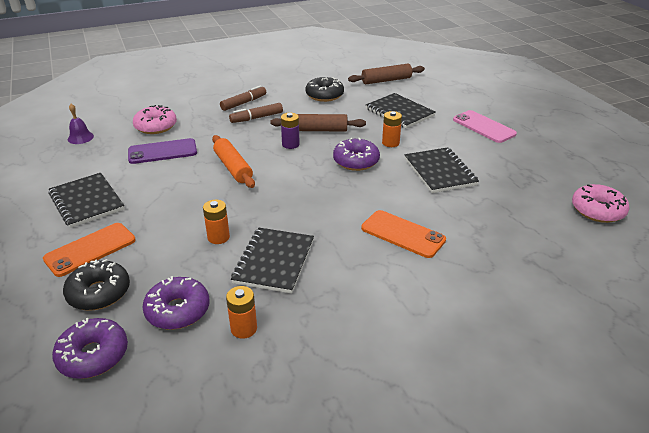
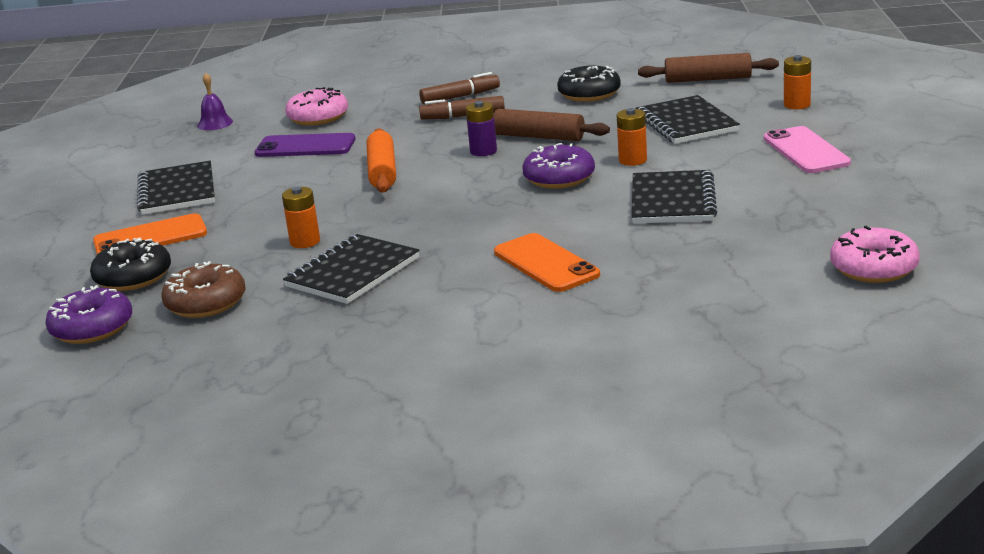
camera: 25 degrees right, 10 degrees down
(178, 310) = (206, 303): purple donut -> brown donut
(244, 328) = (266, 328): orange battery -> orange battery (797, 105)

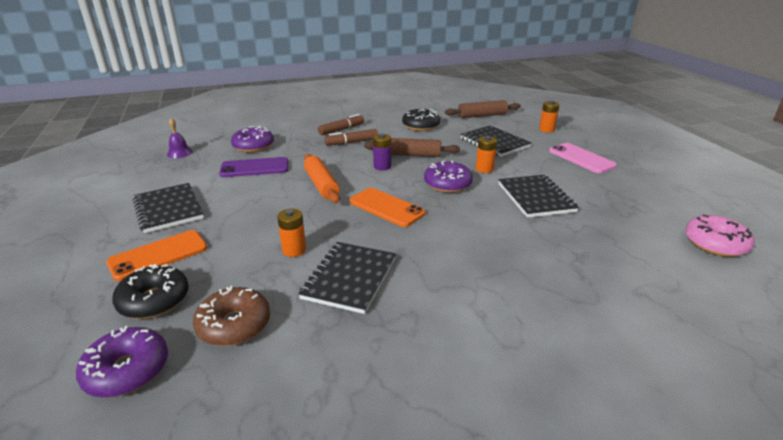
camera: 20 degrees left, 5 degrees up
(318, 117) = (253, 146): pink donut -> purple donut
(546, 263) = (494, 257): orange phone -> orange phone (386, 207)

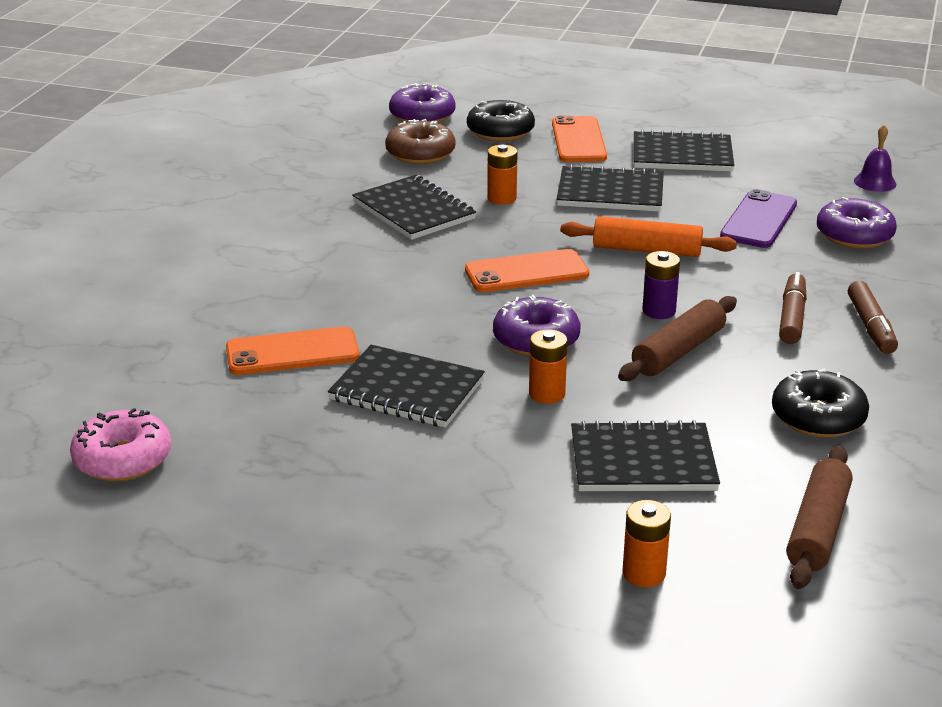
camera: 125 degrees right, 0 degrees up
(251, 215) = (610, 193): none -> black notebook
(565, 241) = (292, 352): none -> orange phone
(581, 158) = (465, 522): pink phone -> none

